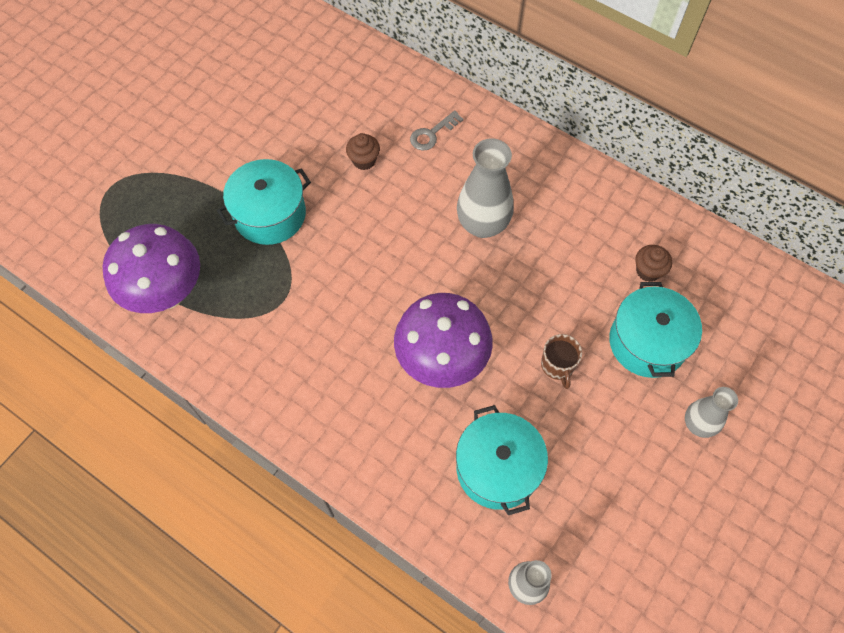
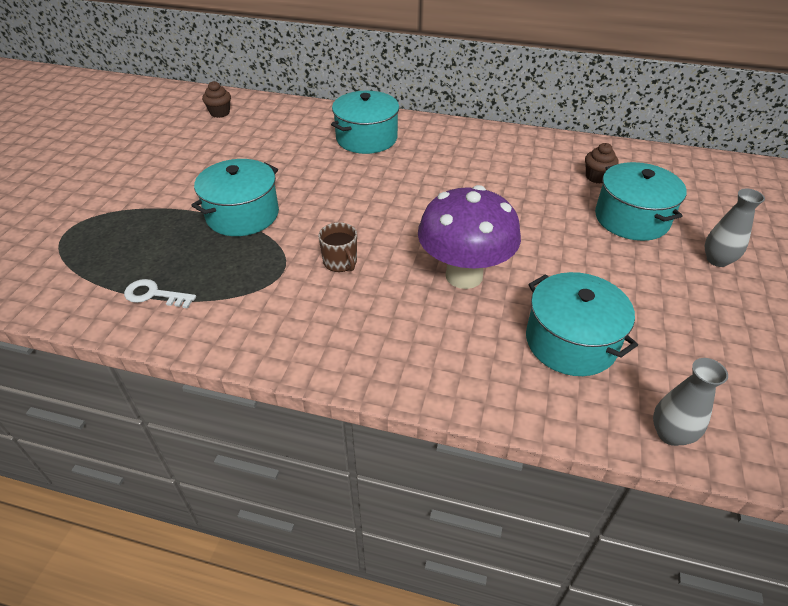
camera: 20 degrees left, 20 degrees down
(167, 293) = (154, 295): purple mushroom -> white key
(364, 160) = (315, 164): brown cupcake -> brown cupcake (220, 113)
(432, 134) = (366, 138): grey key -> turquoise pot
(482, 224) = (442, 180): grey vase -> none
(557, 365) = (570, 252): brown mug -> brown mug (340, 262)

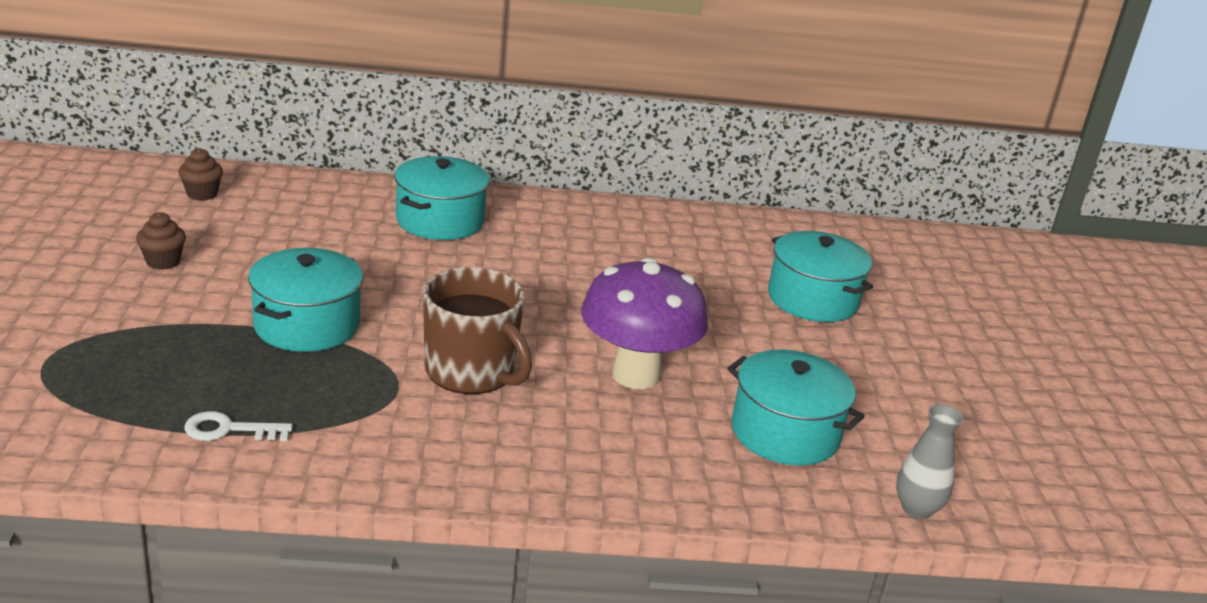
camera: 20 degrees left, 15 degrees down
(340, 262) = (471, 372): brown mug -> brown mug, size x1.94
(596, 177) = (757, 255): brown cupcake -> brown cupcake (163, 262)
(717, 260) = (919, 337): grey vase -> none

